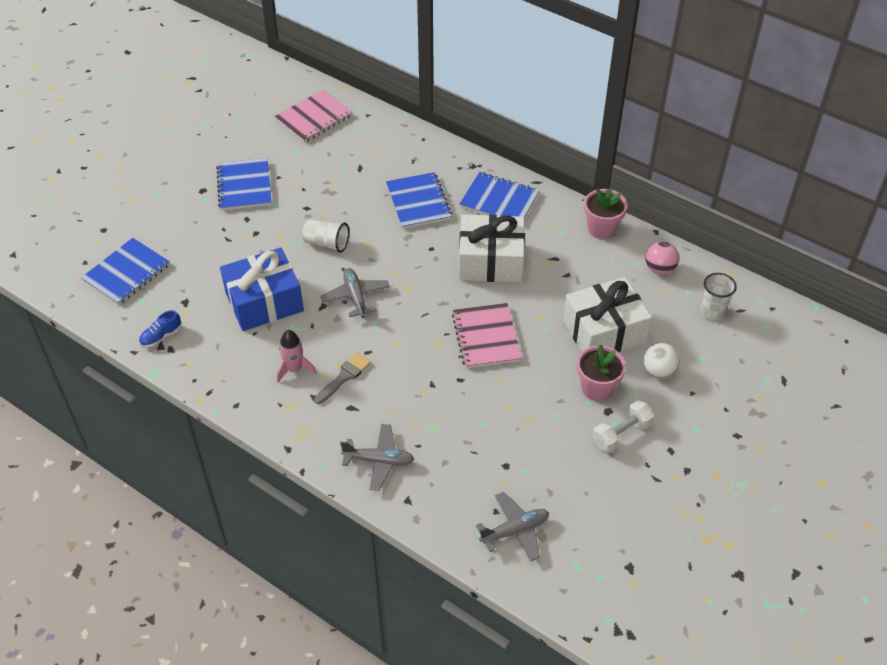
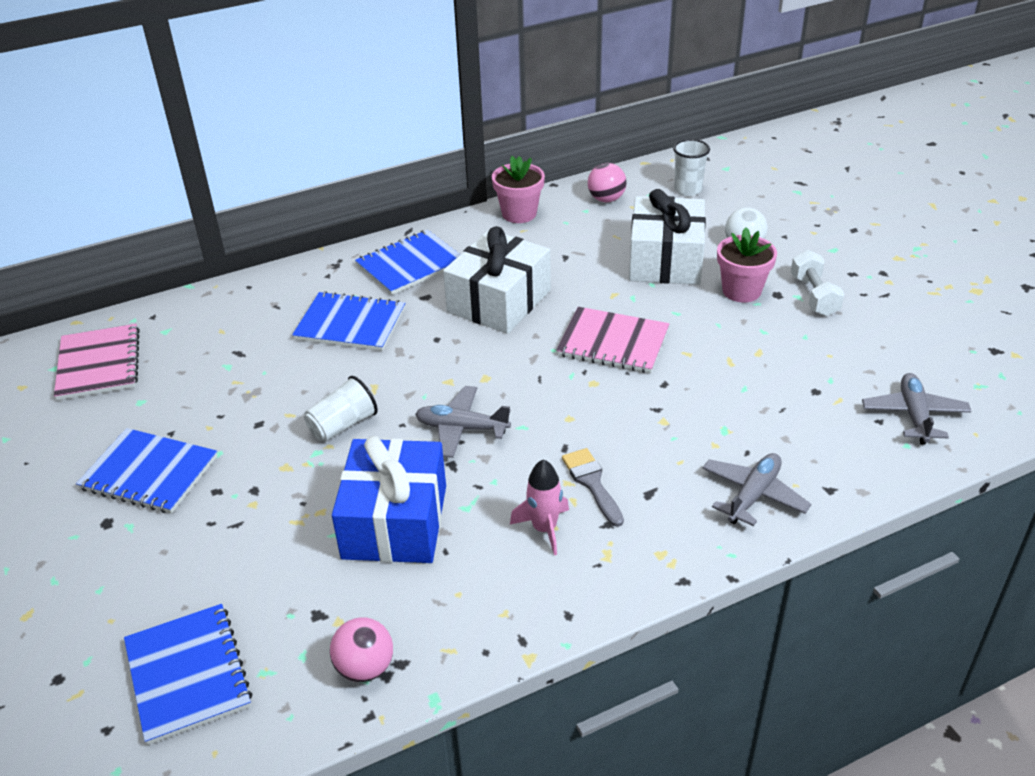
camera: 60 degrees left, 10 degrees down
(161, 336) = (365, 668): blue shoe -> pink ball

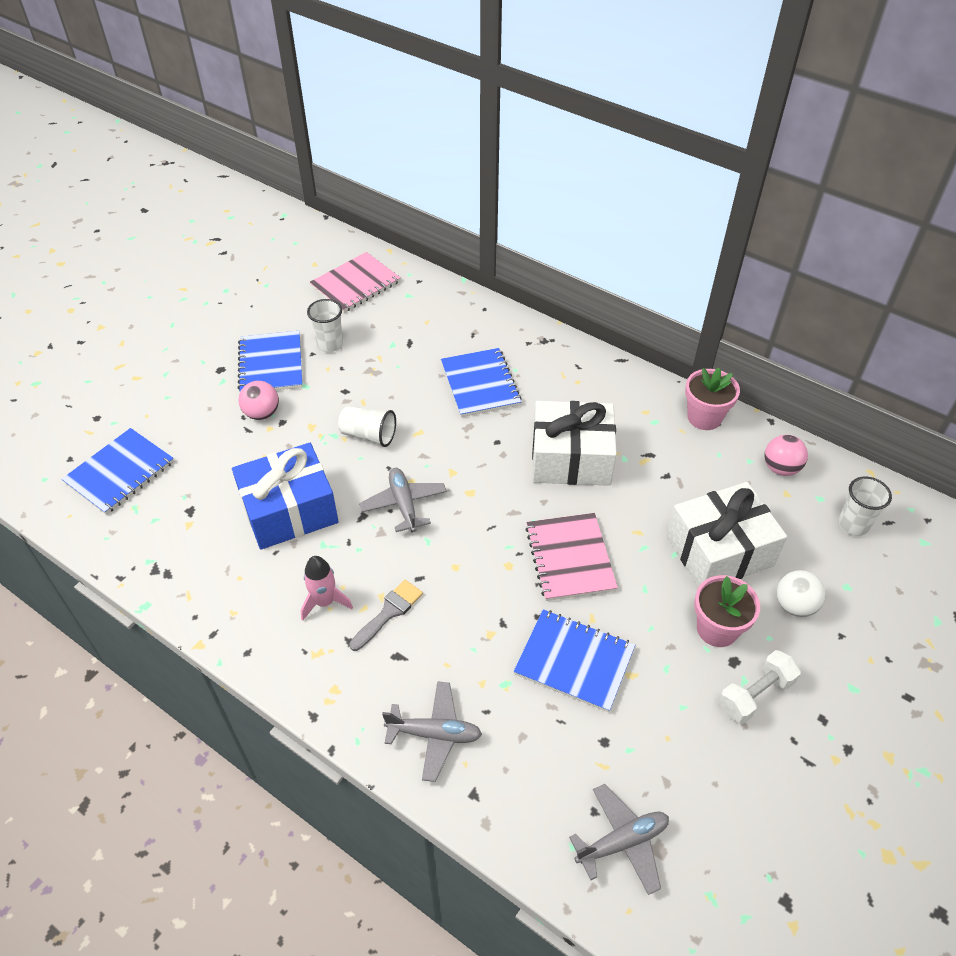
camera: 60 degrees right, 10 degrees up
(173, 414) = (330, 344): none -> white cup
(365, 668) = (156, 556): pink ball -> pink ball (262, 413)
(410, 264) = (577, 382): blue notebook -> blue notebook (574, 661)

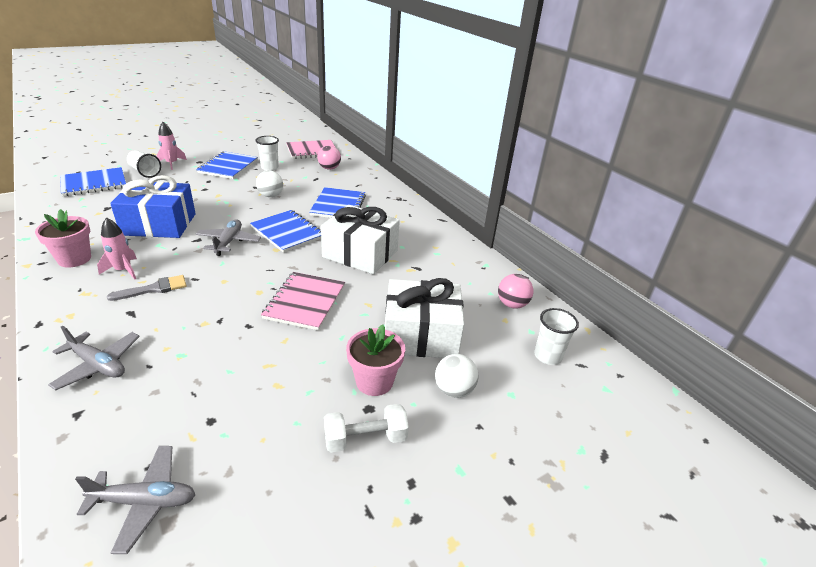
camera: 20 degrees right, 15 degrees down
(185, 388) = (172, 163): none -> pink rocket
(262, 413) = (198, 183): pink ball -> pink ball (329, 168)
(368, 435) = (245, 207): white cup -> white cup (145, 172)
(380, 400) = (270, 195): none -> white ball
(574, 661) = (244, 360): blue notebook -> blue notebook (288, 232)
(704, 417) = (475, 261): pink flower pot -> pink flower pot (74, 259)

